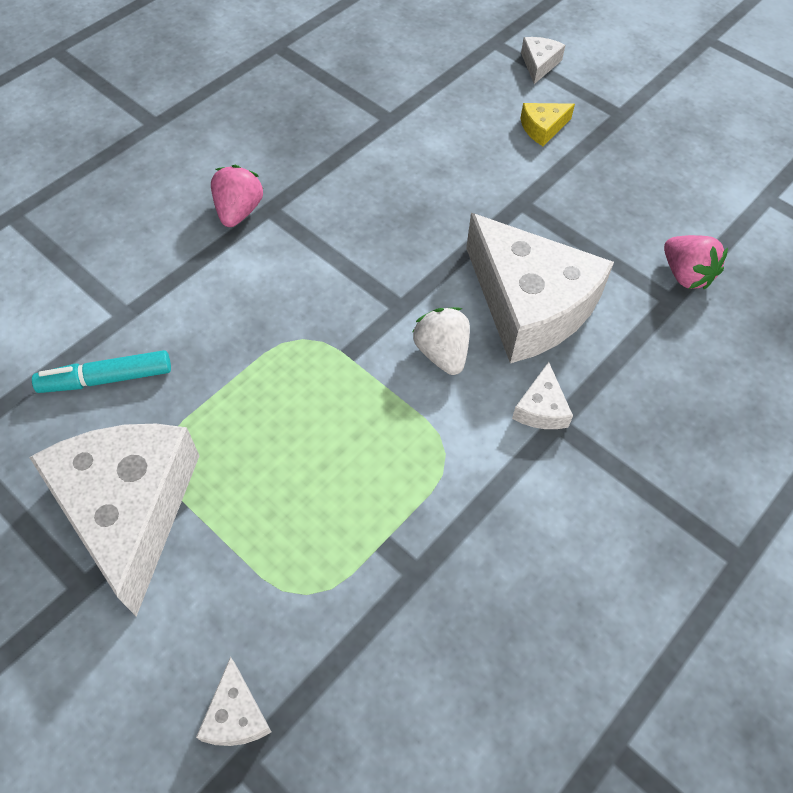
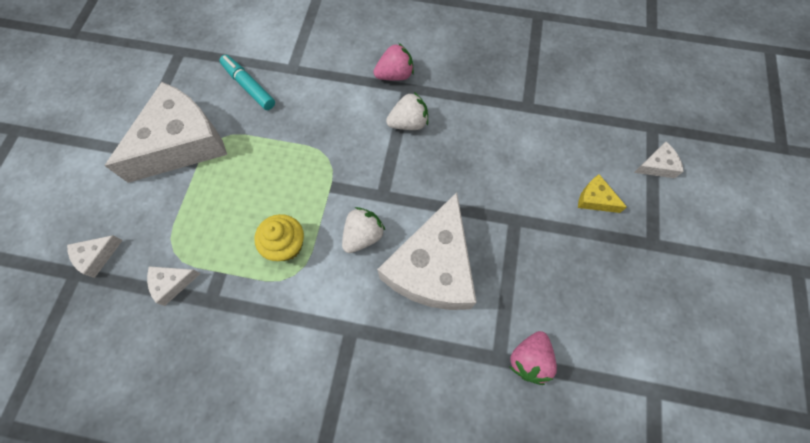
camera: 60 degrees right, 10 degrees up
(321, 232) = (408, 123): none -> white strawberry
(397, 444) = (286, 245): none -> yellow cupcake
(541, 408) = (356, 314): white cheese -> white cheese (172, 283)

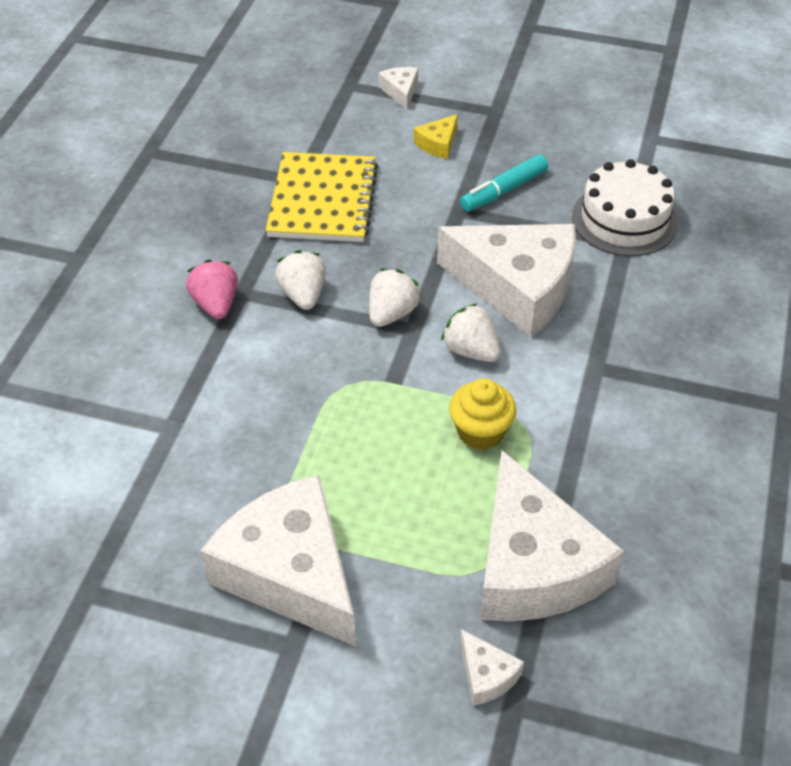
camera: 85 degrees left, 20 degrees down
(172, 283) = (533, 565): white cheese -> white cheese, size x2.46
(249, 86) = (194, 483): turquoise marker -> turquoise marker (503, 191)
(396, 180) = (391, 313): none -> white strawberry
(508, 124) = (323, 200): none -> yellow notebook
(529, 359) = (624, 219): pink strawberry -> white cake

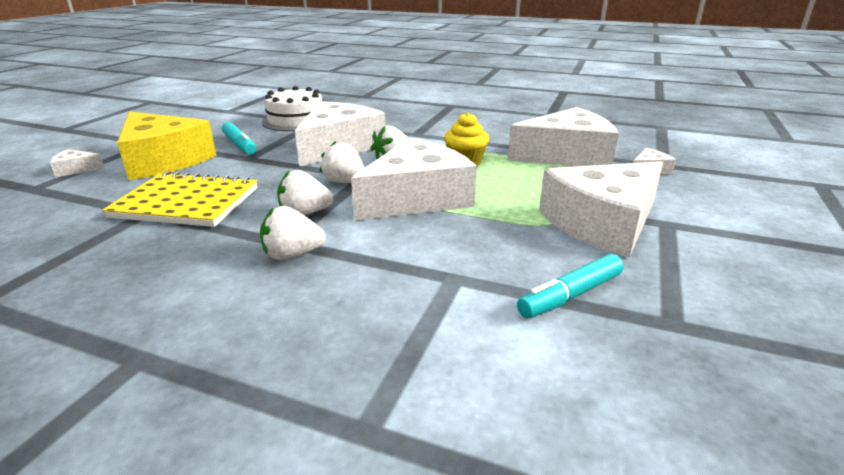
camera: 85 degrees left, 20 degrees down
(137, 517) = (570, 295): none -> turquoise marker
(216, 304) = (292, 255): pink strawberry -> white strawberry
(350, 386) = (417, 198): none -> white cheese
(438, 144) = (163, 160): yellow cheese -> yellow cheese, size x2.46

